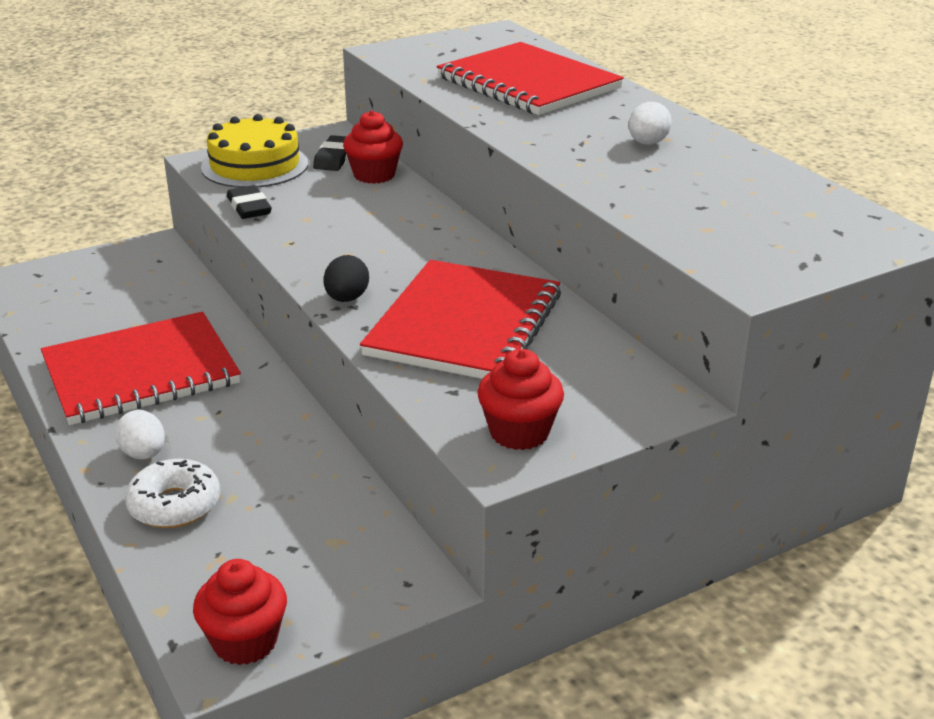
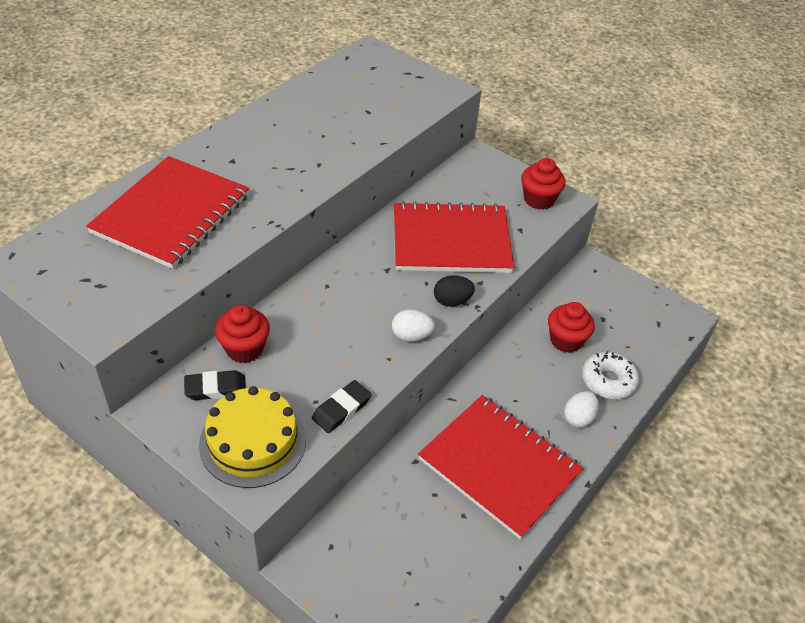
camera: 115 degrees left, 15 degrees up
(245, 641) = (669, 313): red cupcake -> red cupcake (566, 340)
(647, 143) = (278, 140): white egg -> white egg (411, 336)

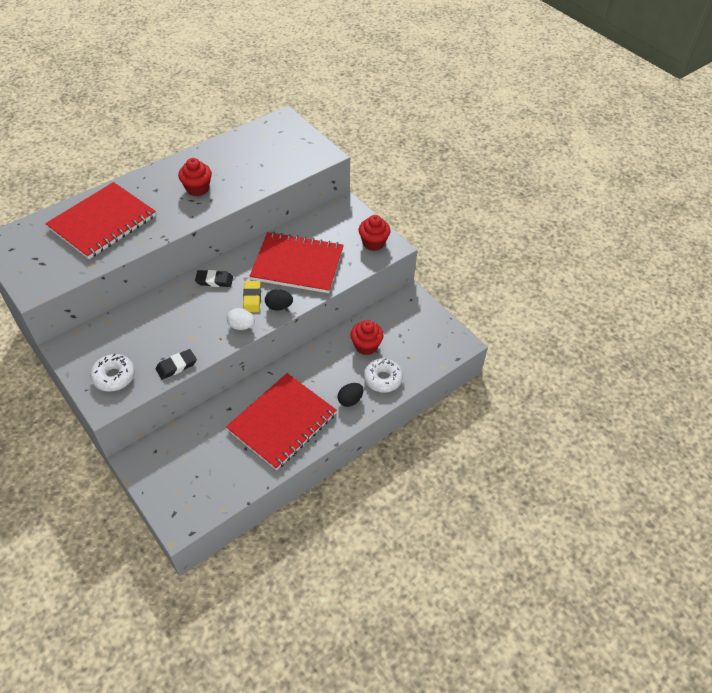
camera: 15 degrees right, 5 degrees up
(215, 388) = (104, 339): black eraser -> black eraser (214, 280)
(244, 349) = (132, 317): red cupcake -> red cupcake (197, 189)
(252, 442) = (114, 376): yellow cake -> white donut
(409, 296) = (252, 298): none -> yellow eraser
(499, 466) = (282, 422): red notebook -> red notebook turned 75 degrees clockwise
(578, 418) = (350, 400): white egg -> black egg

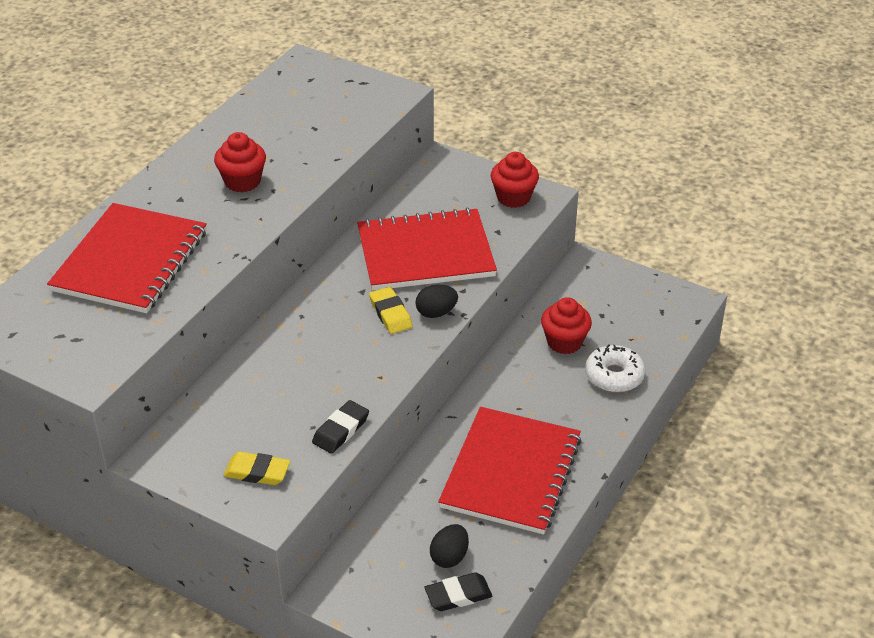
camera: 20 degrees left, 10 degrees down
(114, 376) = (257, 472): white donut -> yellow eraser
(214, 280) = (319, 307): black eraser -> black eraser (458, 595)
(241, 326) = (399, 352): white egg -> none
(350, 400) = (587, 416): black egg -> black egg (449, 557)

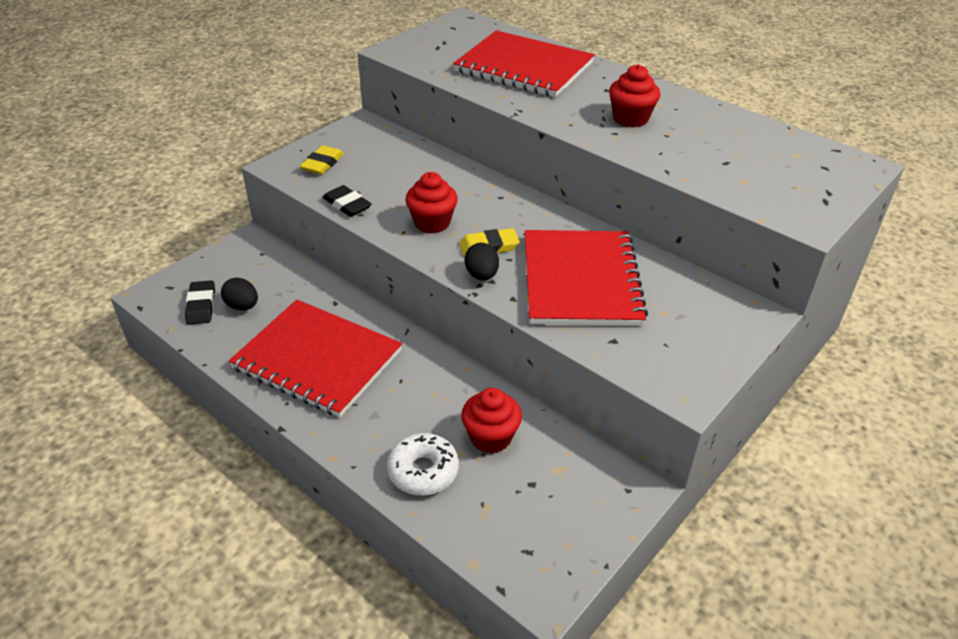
camera: 100 degrees right, 0 degrees up
(513, 197) = (681, 365): red cupcake -> red cupcake (432, 223)

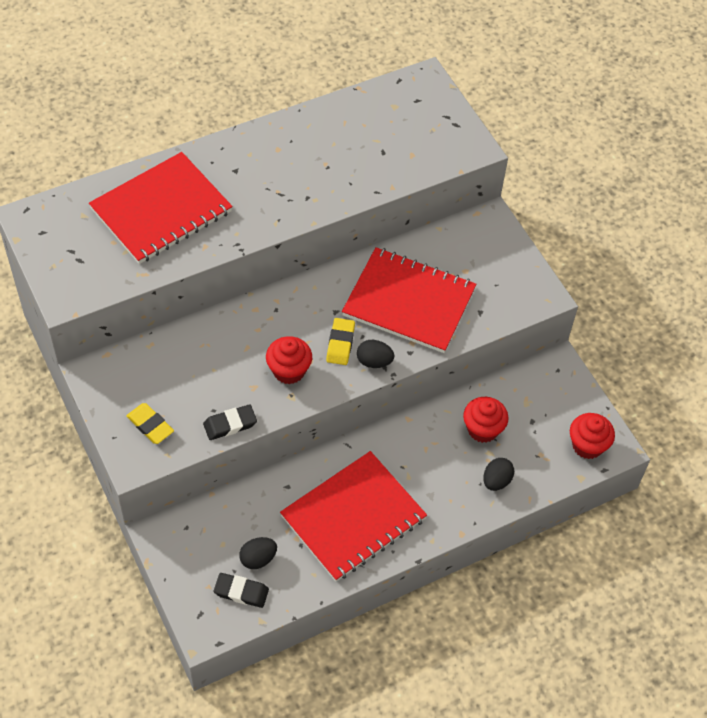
camera: 70 degrees left, 15 degrees up
(423, 471) = (496, 481): white donut -> black egg
(630, 119) = (291, 177): red cupcake -> red cupcake (587, 445)

